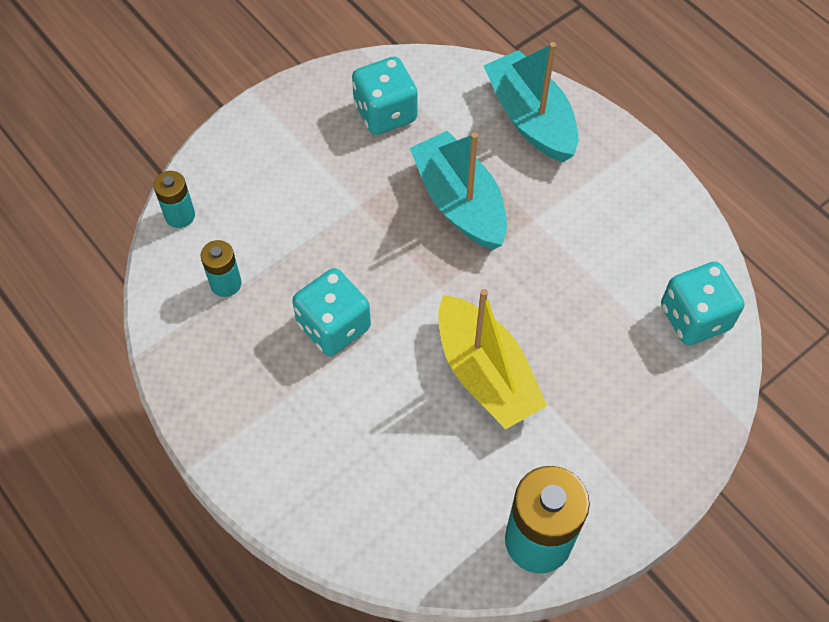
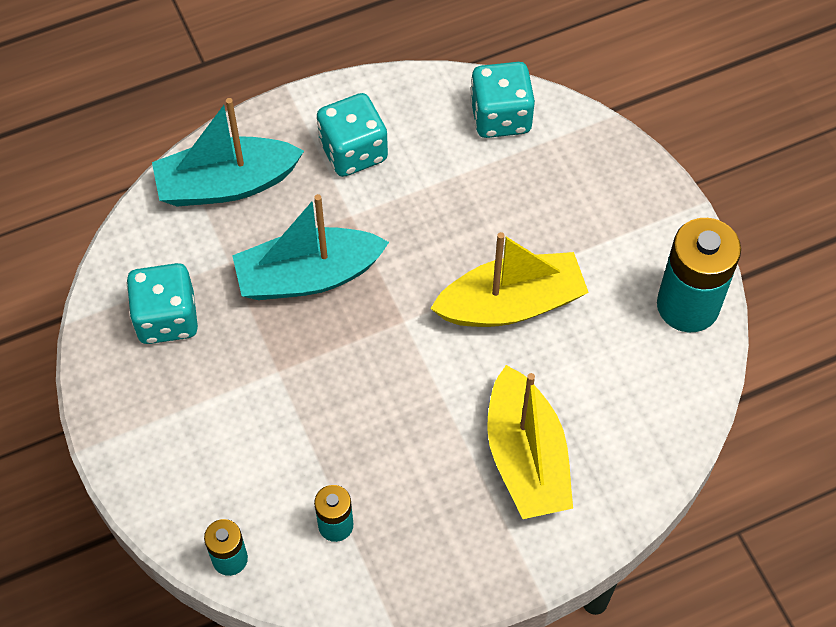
camera: 75 degrees left, 0 degrees up
(327, 422) = (526, 458): none -> yellow boat
(334, 326) = (419, 428): turquoise dice -> turquoise dice (353, 151)

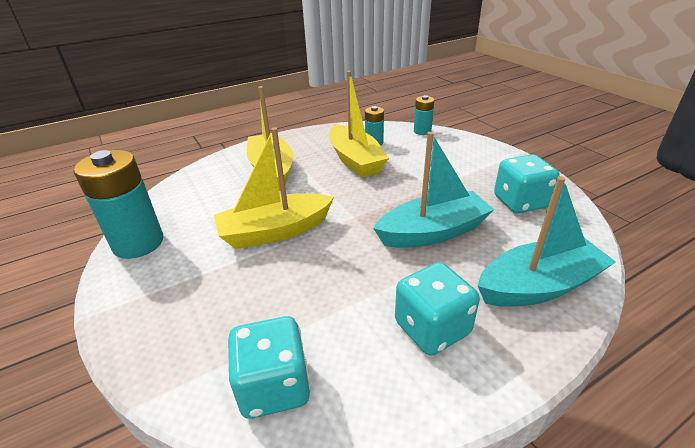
camera: 175 degrees right, 25 degrees down
(380, 466) = (355, 160): none -> yellow boat

